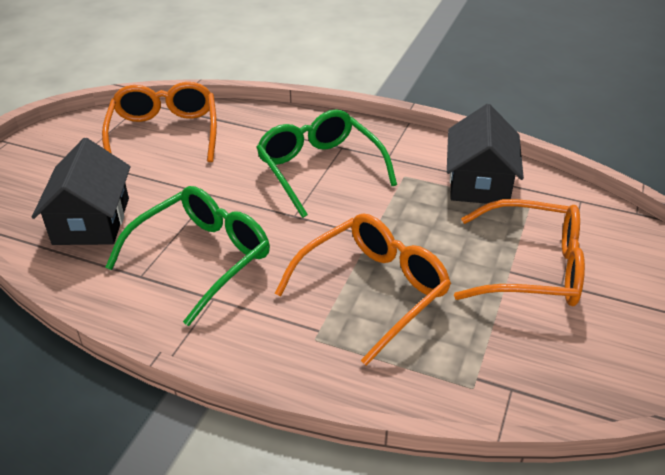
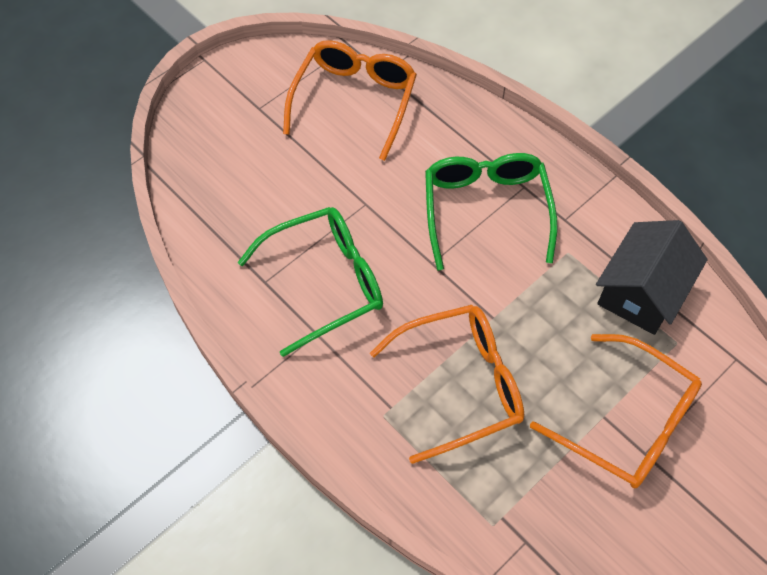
camera: 25 degrees right, 20 degrees up
(91, 221) = (246, 197): black house -> none

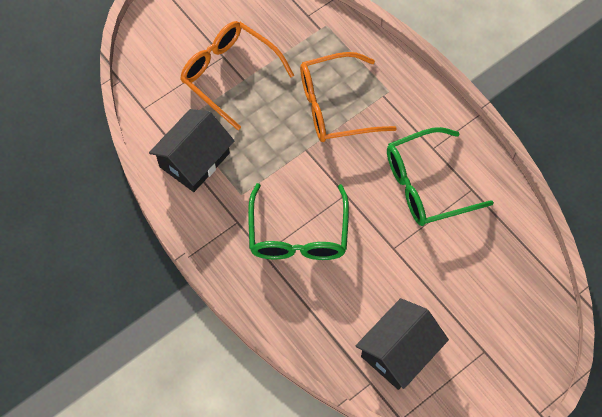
camera: 175 degrees left, 5 degrees up
(354, 101) = (399, 351): orange glasses -> black house

